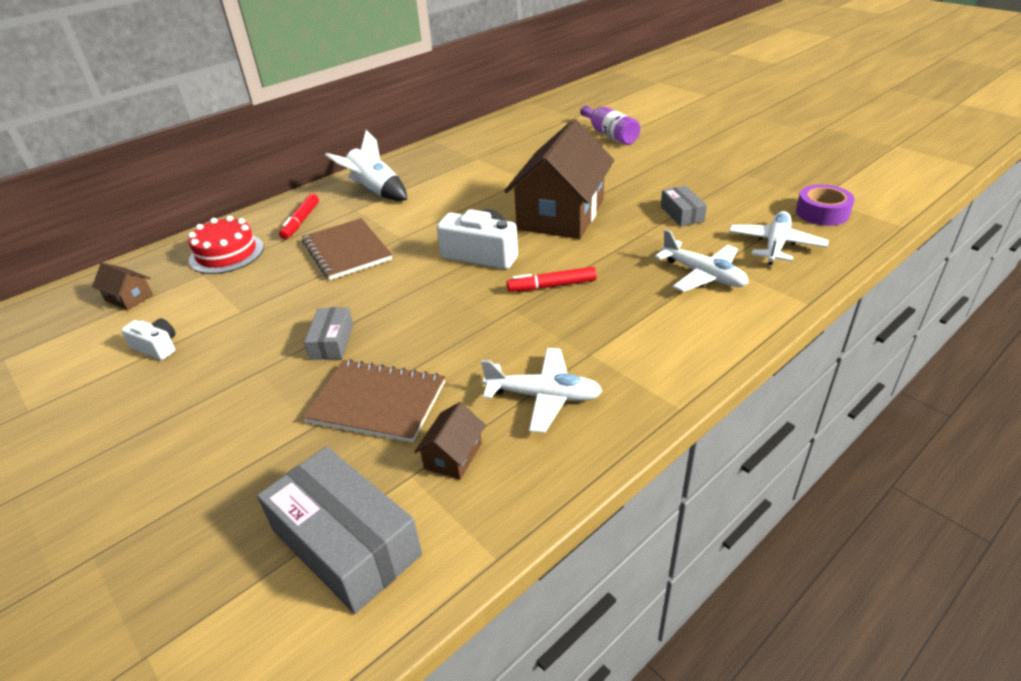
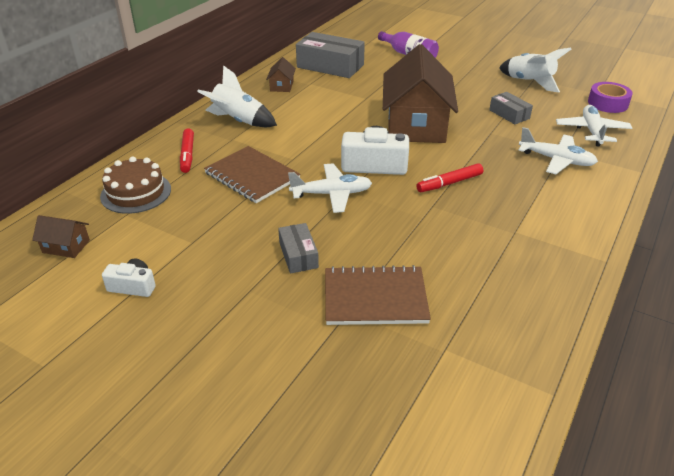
camera: 20 degrees left, 0 degrees up
(226, 253) = (136, 192): red cake -> brown cake
(346, 542) = (432, 410): grey box -> grey box (330, 66)
(453, 456) = (467, 327): brown house -> brown house (281, 86)
(543, 396) = (503, 269): white plane -> white plane (331, 194)
(735, 178) = (529, 82): none -> white rocket

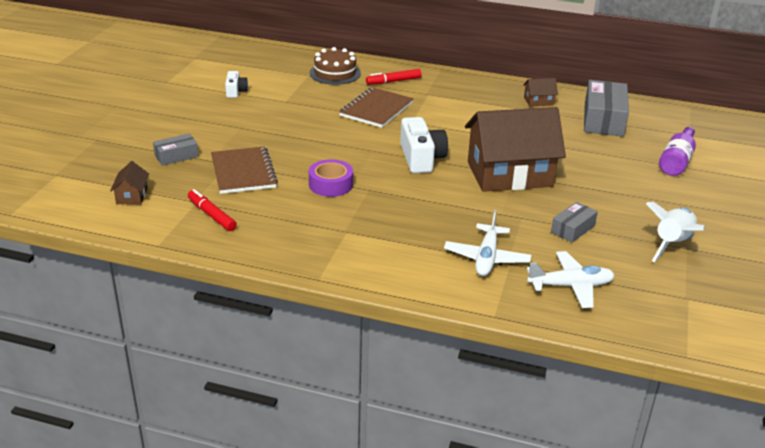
camera: 75 degrees right, 5 degrees down
(66, 246) = (268, 65): brown house -> brown house (132, 196)
(238, 121) = (458, 92): white rocket -> none
(298, 255) = (282, 139): grey box -> grey box (176, 156)
(331, 194) = (366, 143): white plane -> none
(449, 183) = (409, 196): red marker -> red marker (211, 215)
(607, 103) = (659, 304): purple tape -> purple tape (331, 184)

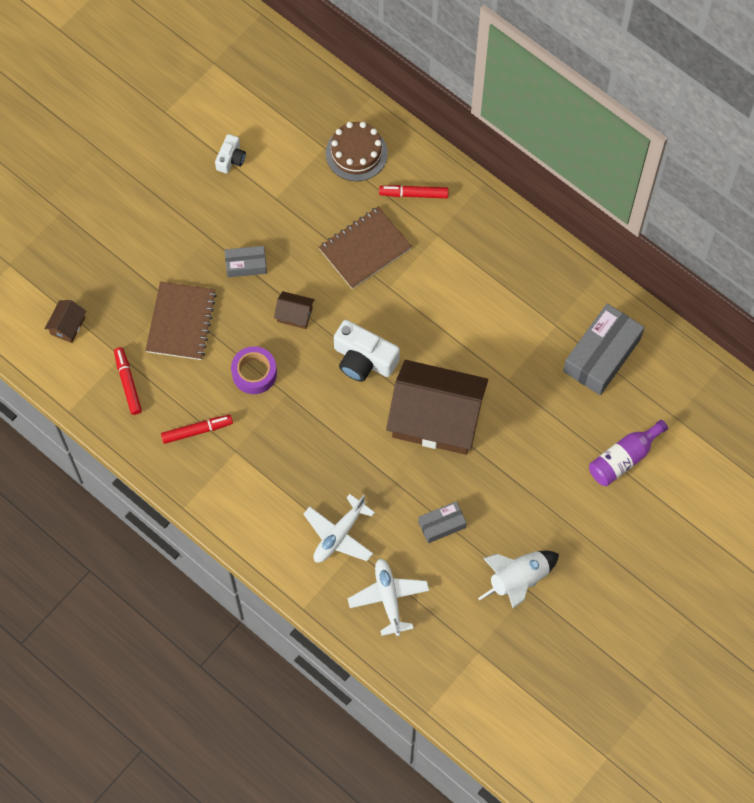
camera: 25 degrees right, 35 degrees up
(176, 156) = (128, 270): grey box -> grey box (246, 265)
(299, 228) = (197, 431): none -> red marker
(421, 158) = (363, 359): white camera -> white camera turned 105 degrees clockwise
(538, 101) = (553, 293): brown house -> brown house (294, 314)
(570, 286) = (388, 598): white plane -> white plane turned 120 degrees counterclockwise

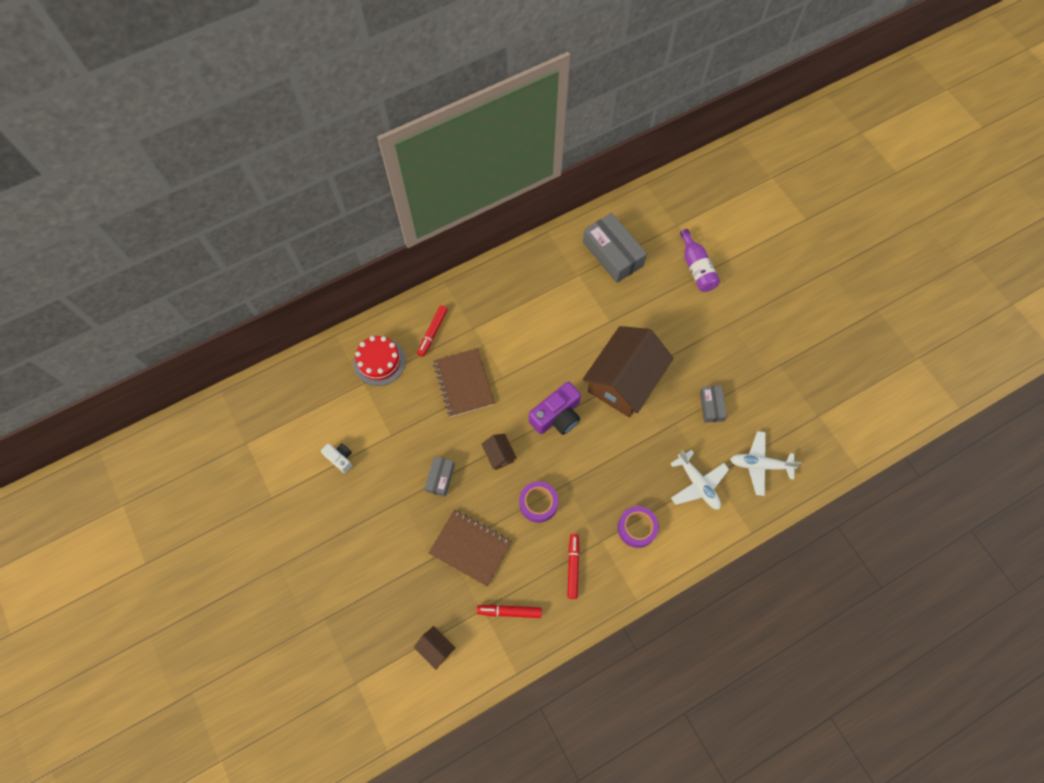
camera: 70 degrees left, 0 degrees up
(263, 484) = (636, 528): none -> purple tape
(294, 314) = (499, 455): brown house -> brown house turned 60 degrees counterclockwise
(356, 153) = (379, 361): brown cake -> red cake
(363, 359) = (557, 416): white camera -> purple camera
(518, 580) = (770, 368): white rocket -> none

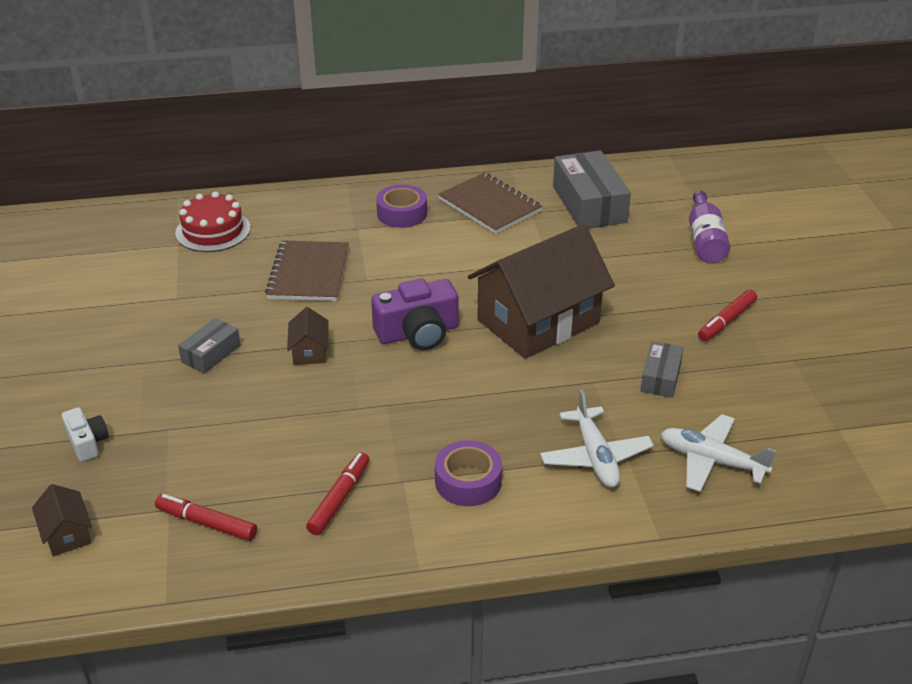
camera: 20 degrees right, 30 degrees down
(340, 458) = (93, 303): white camera -> white camera (87, 442)
(432, 333) = (300, 221): red marker -> red marker (726, 321)
(470, 547) = (200, 435): brown notebook -> brown notebook (489, 205)
(538, 503) = (332, 414): purple tape -> purple tape (402, 213)

